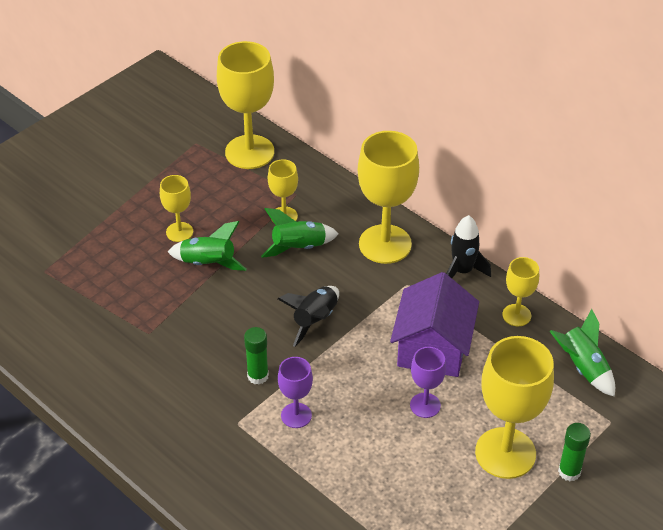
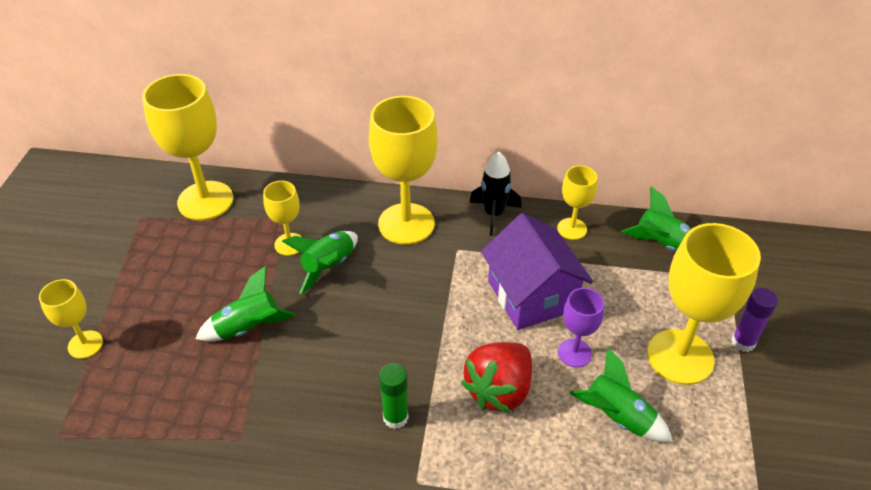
camera: 35 degrees left, 0 degrees up
(179, 232) = (191, 312): yellow goblet -> yellow goblet (85, 344)
(296, 415) = (468, 436): purple goblet -> none
(315, 320) = (403, 328): black rocket -> none
(345, 399) = (499, 390): none -> red strawberry
(413, 464) = (617, 417): none -> green rocket
(569, 472) = (743, 342): green glue stick -> purple glue stick

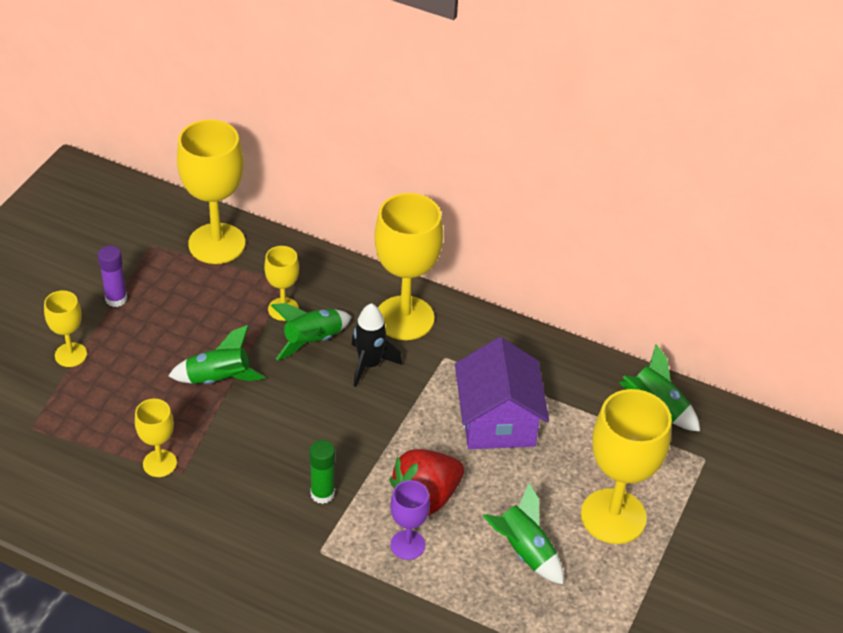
camera: 15 degrees right, 0 degrees up
(494, 214) = (497, 331): black rocket -> black rocket (369, 364)
(572, 229) = (570, 366): yellow goblet -> yellow goblet (160, 463)
(574, 353) = (513, 485): purple goblet -> purple goblet (407, 545)
(743, 342) = (683, 520): purple glue stick -> purple glue stick (116, 299)

